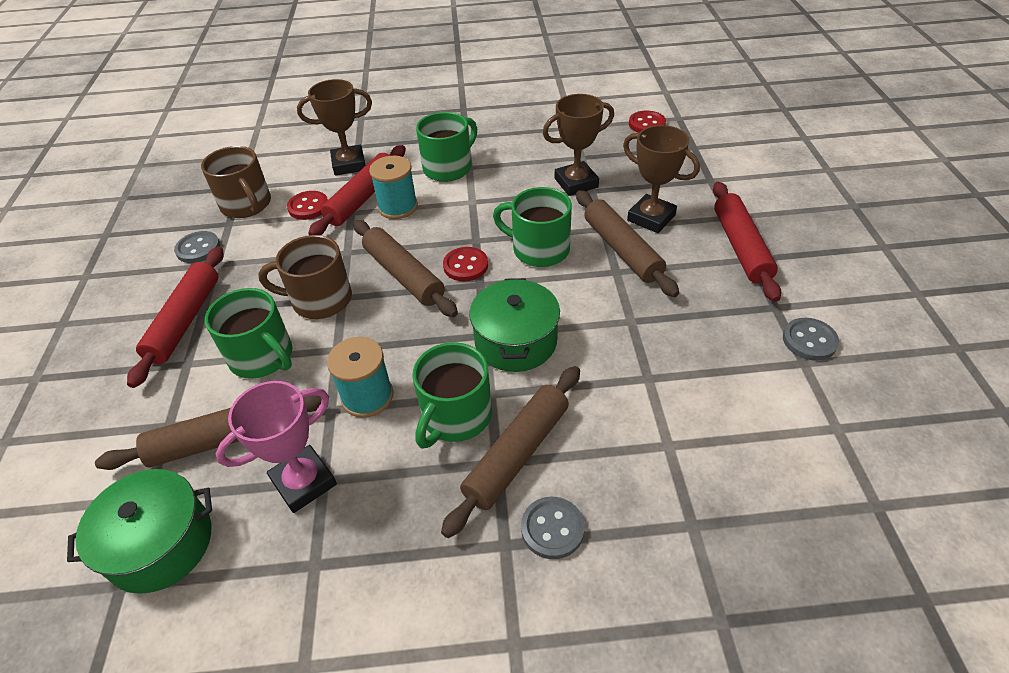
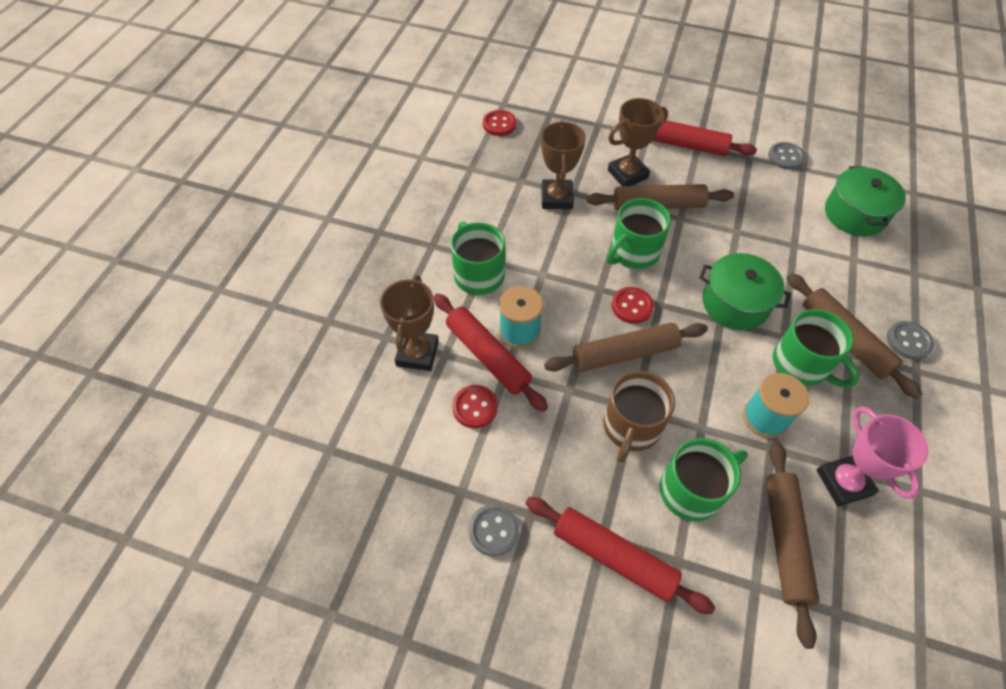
camera: 70 degrees left, 10 degrees up
(161, 544) = (886, 603): green pot -> green pot (855, 214)
(247, 205) = (436, 467): brown mug -> none

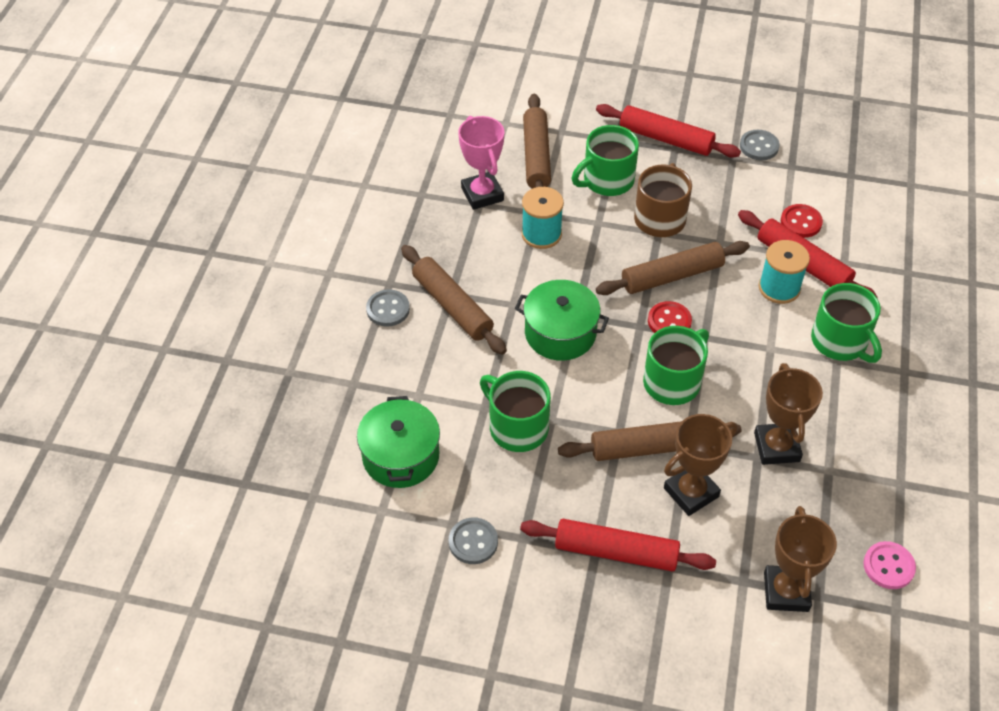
camera: 175 degrees right, 5 degrees down
(417, 353) = (871, 260): brown trophy -> brown trophy (786, 591)
(499, 124) = (888, 566): red button -> pink button
(801, 365) = (500, 279): green mug -> green mug (517, 427)

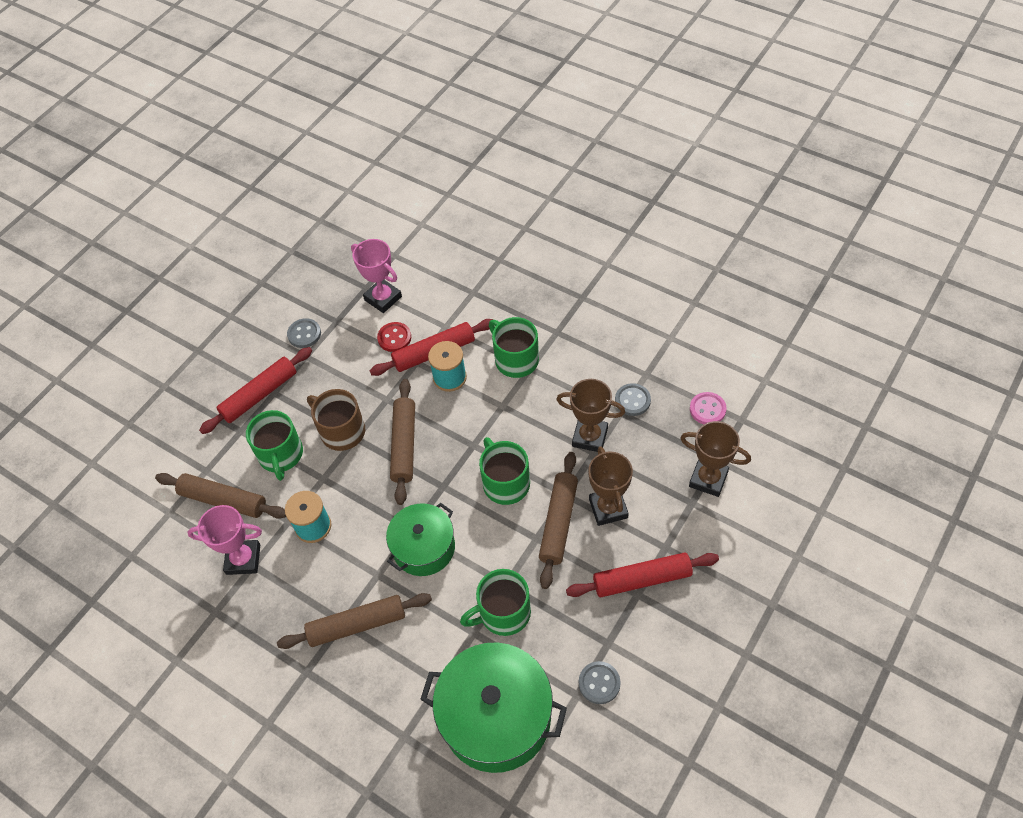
camera: 65 degrees left, 5 degrees up
(388, 309) = (335, 682): grey button -> grey button (632, 400)
(401, 456) = (496, 717): green pot -> green pot, size x1.58
(616, 552) = (642, 579): red rolling pin -> red rolling pin turned 45 degrees clockwise
(669, 321) = (447, 464): red button -> none
(840, 342) = (515, 359): green mug -> green mug turned 120 degrees counterclockwise
(846, 195) = (383, 298): none -> pink trophy

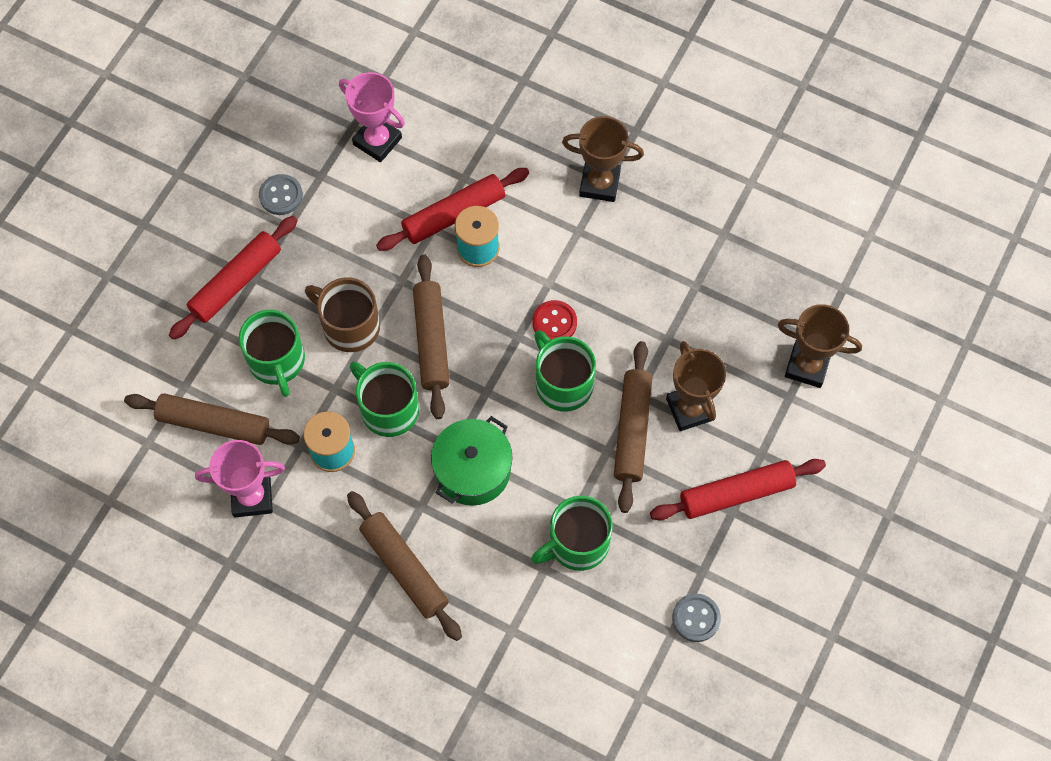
camera: 10 degrees left, 10 degrees up
(357, 625) = (404, 568): brown rolling pin -> brown rolling pin turned 75 degrees clockwise
(394, 338) = (400, 196): red button -> red button (554, 322)
(496, 717) = (581, 664): green pot -> none
(515, 359) = (559, 220): green mug -> green mug (388, 409)
(590, 437) = (660, 319): brown trophy -> brown trophy (599, 184)
(632, 400) = (709, 269): grey button -> none
(707, 409) = (801, 276): pink button -> none

